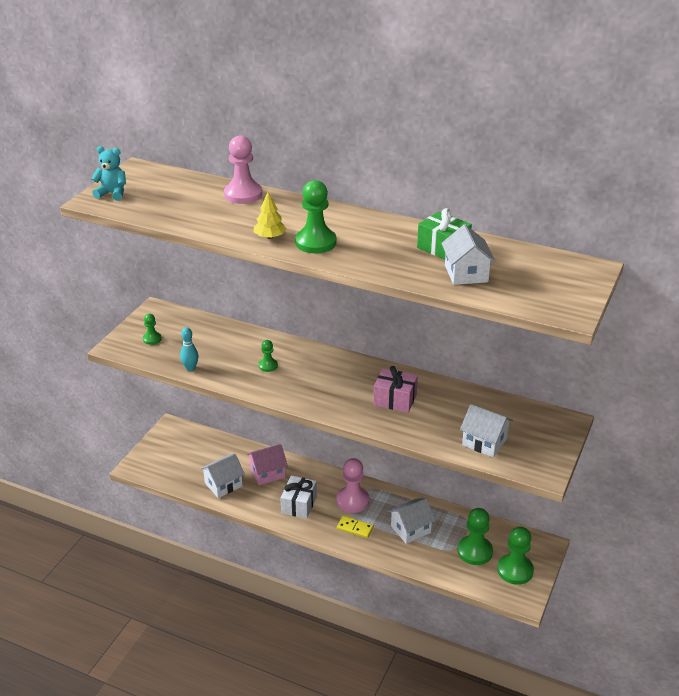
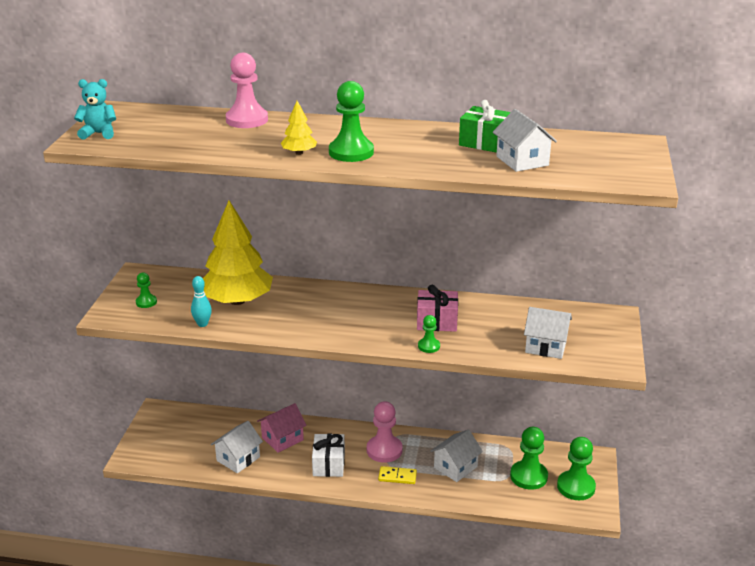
camera: 15 degrees left, 5 degrees down
(228, 350) = (237, 300): none -> yellow tree
(268, 366) = (287, 309): green pawn -> green pawn (429, 346)

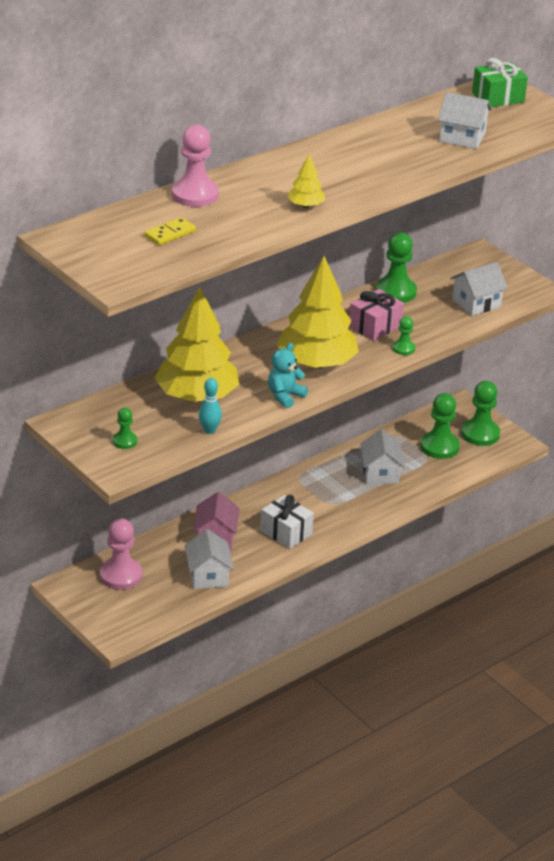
camera: 50 degrees left, 5 degrees up
(99, 133) = (110, 267): turquoise teddy bear -> turquoise teddy bear (285, 396)
(350, 322) = (316, 363): none -> yellow tree
(351, 152) = (339, 186): green pawn -> green pawn (395, 292)
(384, 450) = (309, 494): pink pawn -> pink pawn (121, 575)
(397, 477) = (351, 507): yellow domino -> yellow domino (170, 234)
(485, 143) = (408, 132): green gift -> green gift (498, 97)

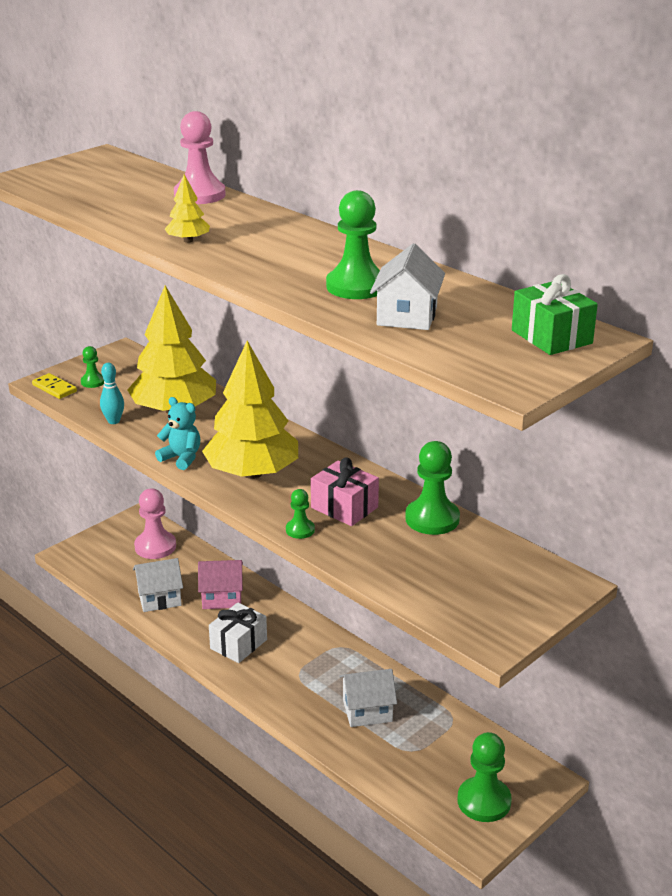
camera: 85 degrees right, 5 degrees down
(170, 234) = (115, 190): yellow domino -> yellow domino (54, 388)
(439, 447) = (440, 761): green pawn -> green pawn (356, 286)
(476, 303) = (431, 584): white house -> none

